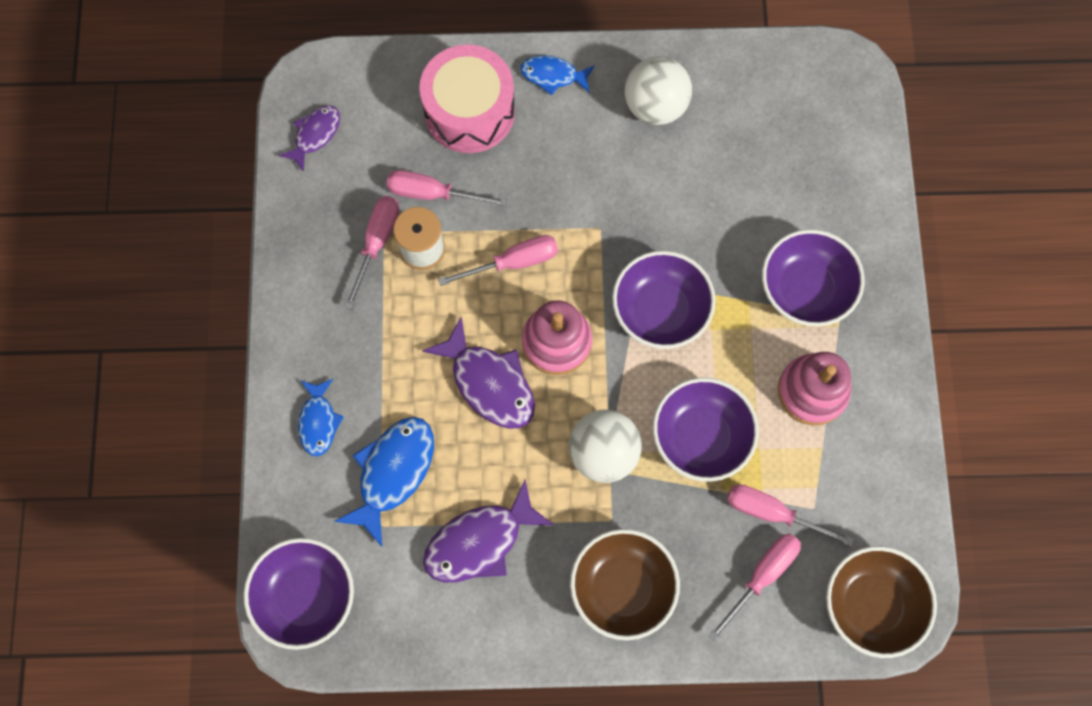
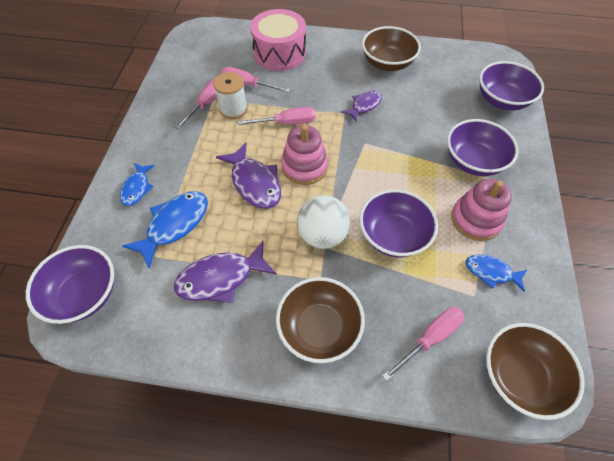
camera: 10 degrees right, 15 degrees down
(315, 135) = (190, 52): purple fish -> purple fish (364, 106)
(553, 75) = (331, 44): blue fish -> blue fish (491, 272)
(655, 106) = (387, 63): white ball -> brown bowl
(660, 310) = (375, 159): purple bowl -> purple bowl (502, 100)
(772, 513) = (441, 294): pink screwdriver -> none

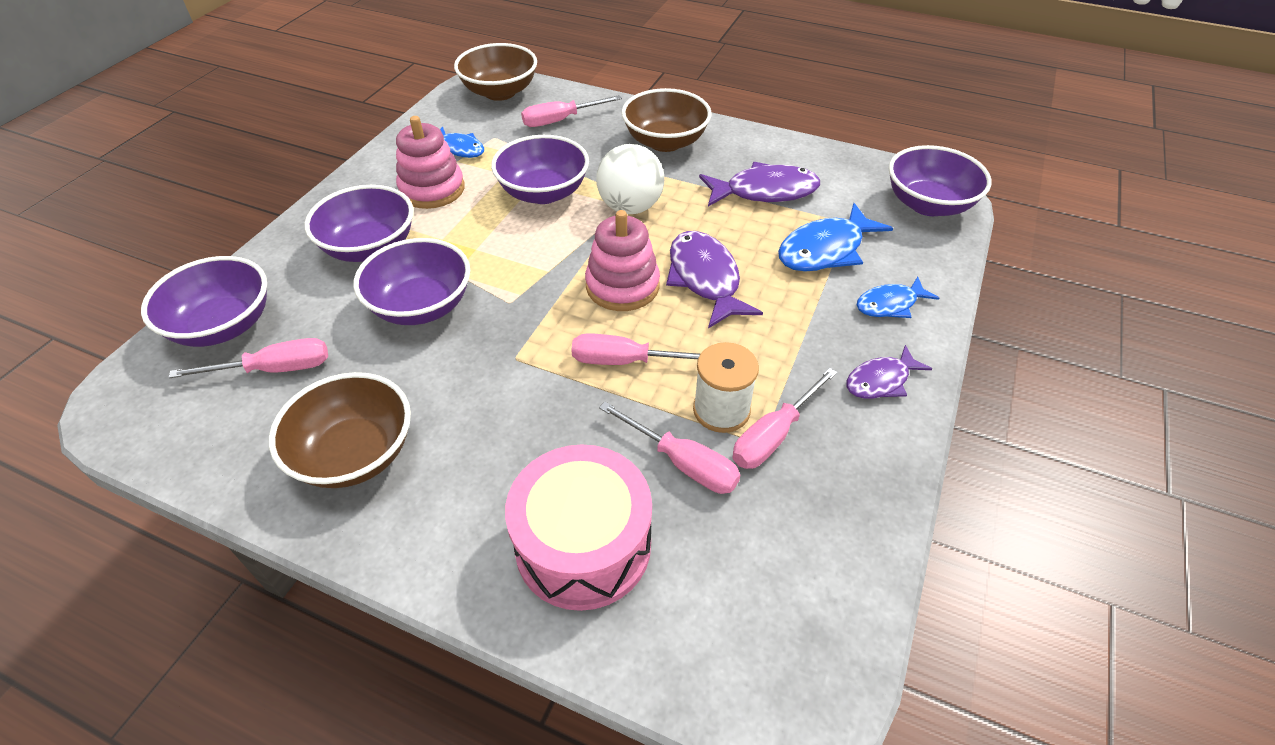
camera: 165 degrees left, 10 degrees down
(137, 188) = (890, 304): blue fish -> blue fish turned 135 degrees counterclockwise
(364, 106) = (469, 365): purple fish -> purple fish (881, 381)
(411, 131) = (421, 306): none -> purple bowl
(454, 86) = (275, 369): none -> pink screwdriver

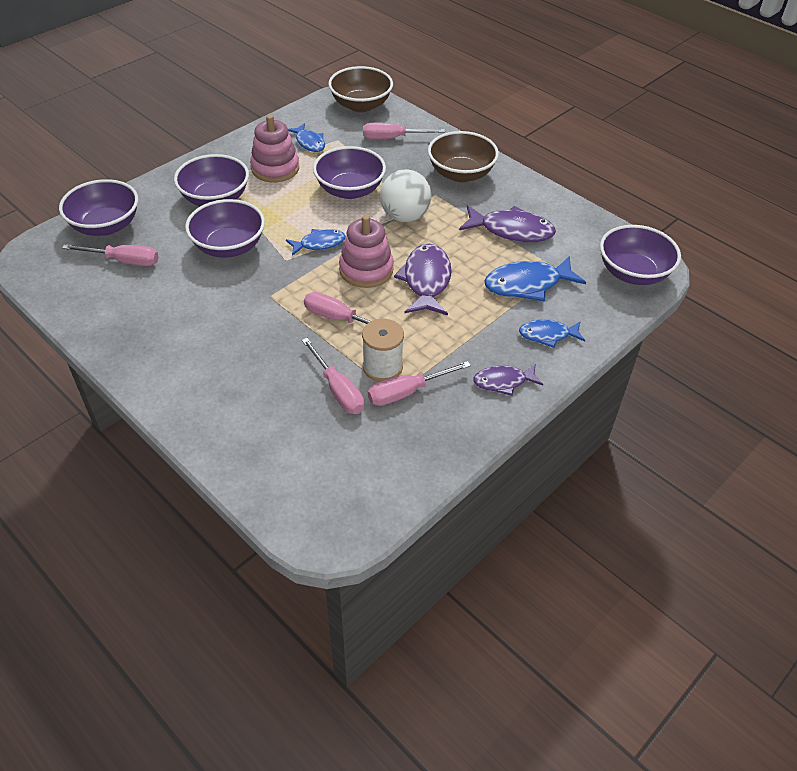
camera: 20 degrees right, 0 degrees up
(355, 454) = (148, 324): brown bowl -> none
(542, 269) = (319, 244): none -> blue fish
(583, 545) = (251, 415): pink drum -> none

